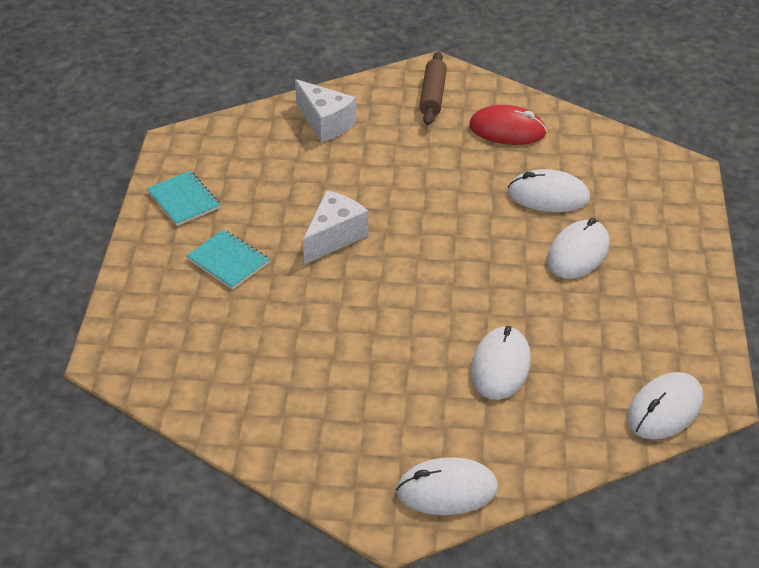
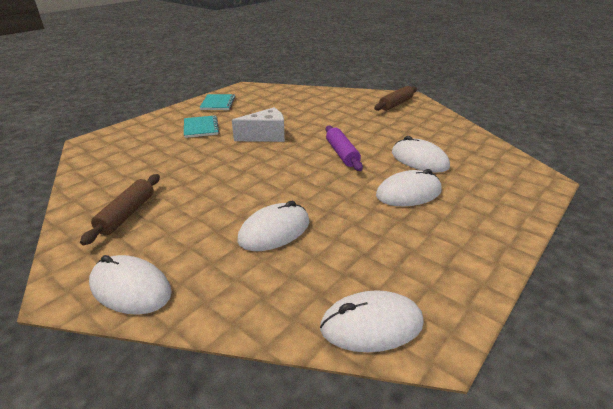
camera: 35 degrees right, 10 degrees down
(325, 123) = (324, 98): white cheese -> none
(329, 427) = (127, 214): none -> brown rolling pin
(457, 225) = (342, 154): none -> purple rolling pin
(507, 130) = (425, 126): red mouse -> none

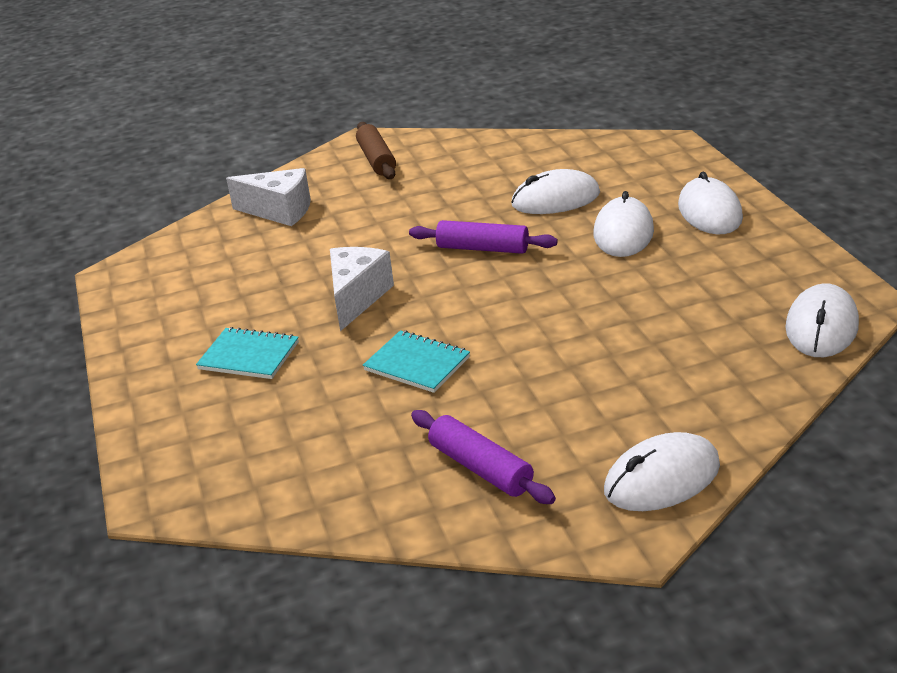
camera: 55 degrees left, 0 degrees up
(127, 214) = (480, 468): brown rolling pin -> purple rolling pin
(218, 103) = (159, 319): turquoise notebook -> turquoise notebook (417, 364)
(274, 231) = (625, 347): white mouse -> white mouse (709, 212)
(324, 99) = (280, 211): none -> white cheese

